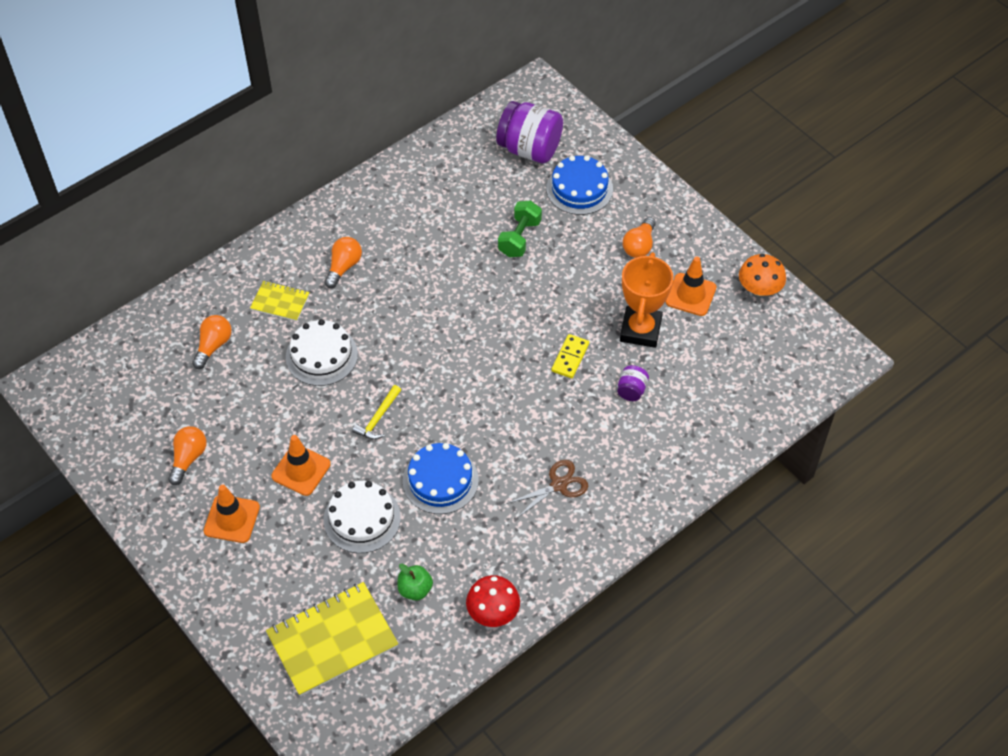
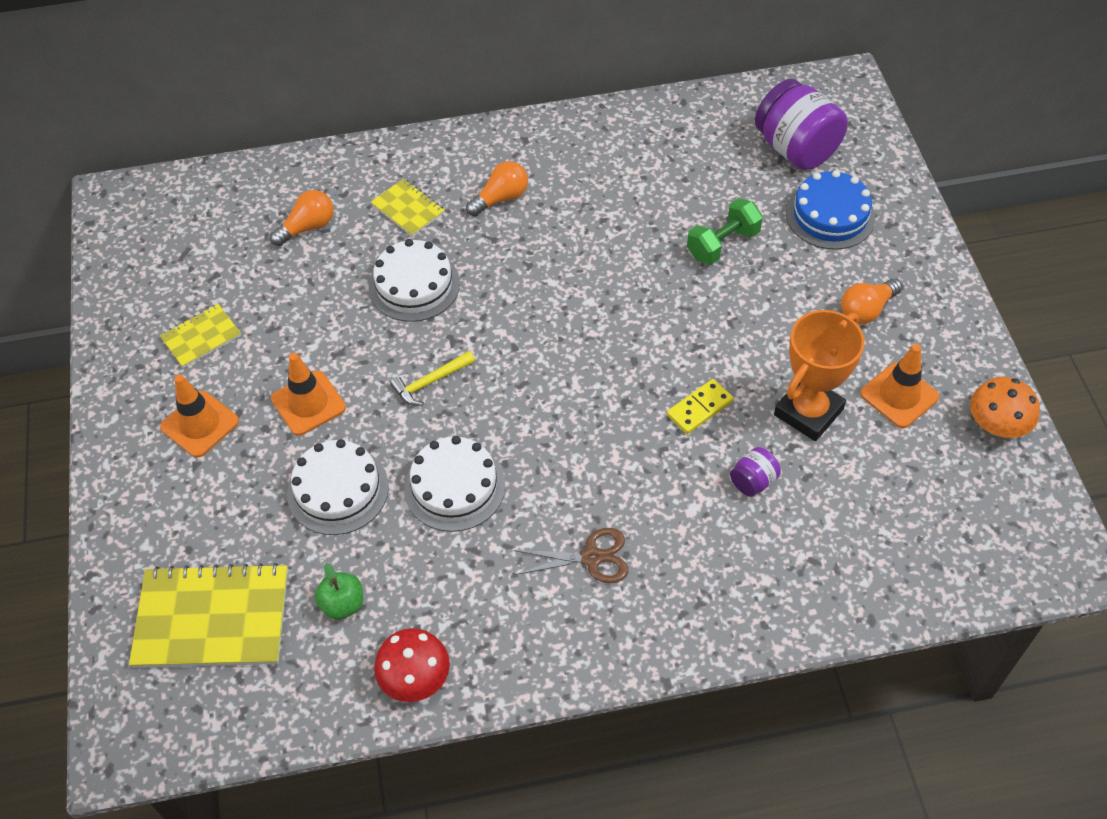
camera: 30 degrees right, 0 degrees up
(188, 458) = (201, 337): orange light bulb -> yellow notebook
(440, 480) = (454, 486): blue cake -> white cake

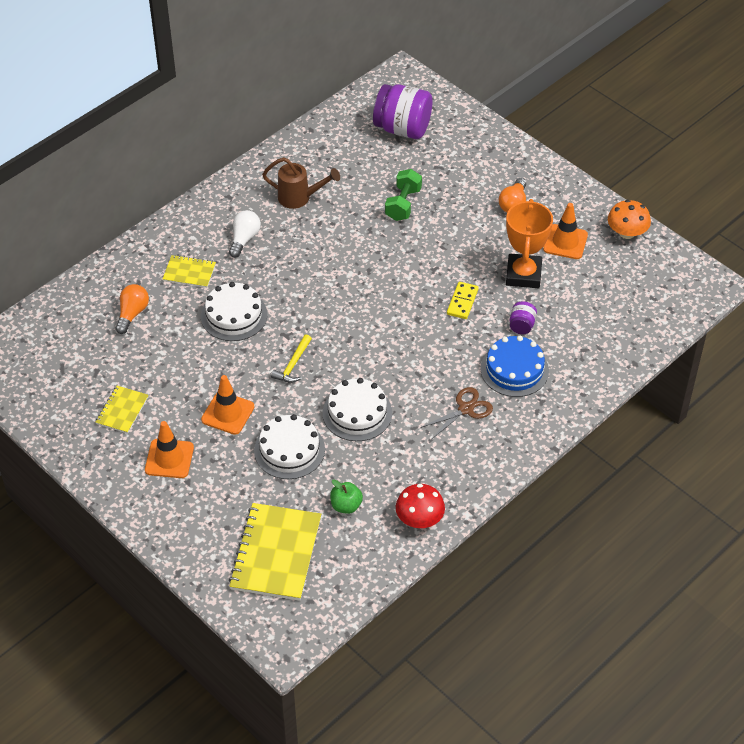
camera: 35 degrees left, 5 degrees down
(212, 618) = (276, 553): yellow notebook -> yellow notebook turned 45 degrees counterclockwise
(501, 198) = (244, 239): orange light bulb -> white light bulb
(604, 178) = (300, 198): none -> brown watering can
(830, 215) = (452, 159): blue cake -> blue cake (514, 369)

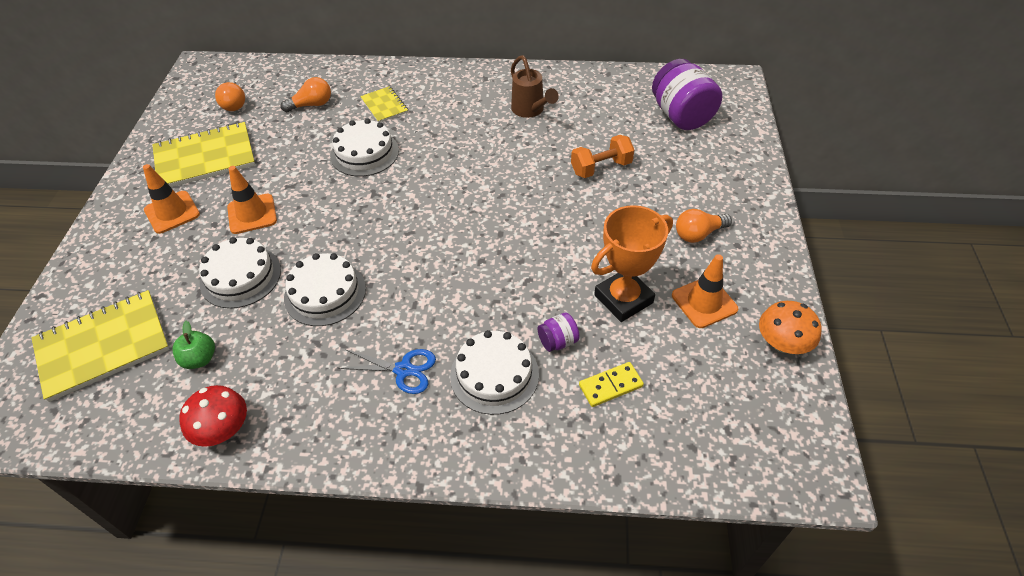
camera: 50 degrees right, 0 degrees up
(67, 360) = (234, 103): none -> orange light bulb
(122, 410) = (205, 158): yellow notebook -> yellow notebook, size x1.90
(244, 239) = (451, 110): white light bulb -> none
(293, 364) = (344, 217): yellow hammer -> none
(403, 204) = (601, 168): green dumbbell -> orange dumbbell
(462, 302) = (537, 277): yellow domino -> yellow domino (610, 386)
(465, 409) = (403, 370): brown scissors -> blue scissors
(514, 369) = (494, 374): blue cake -> white cake

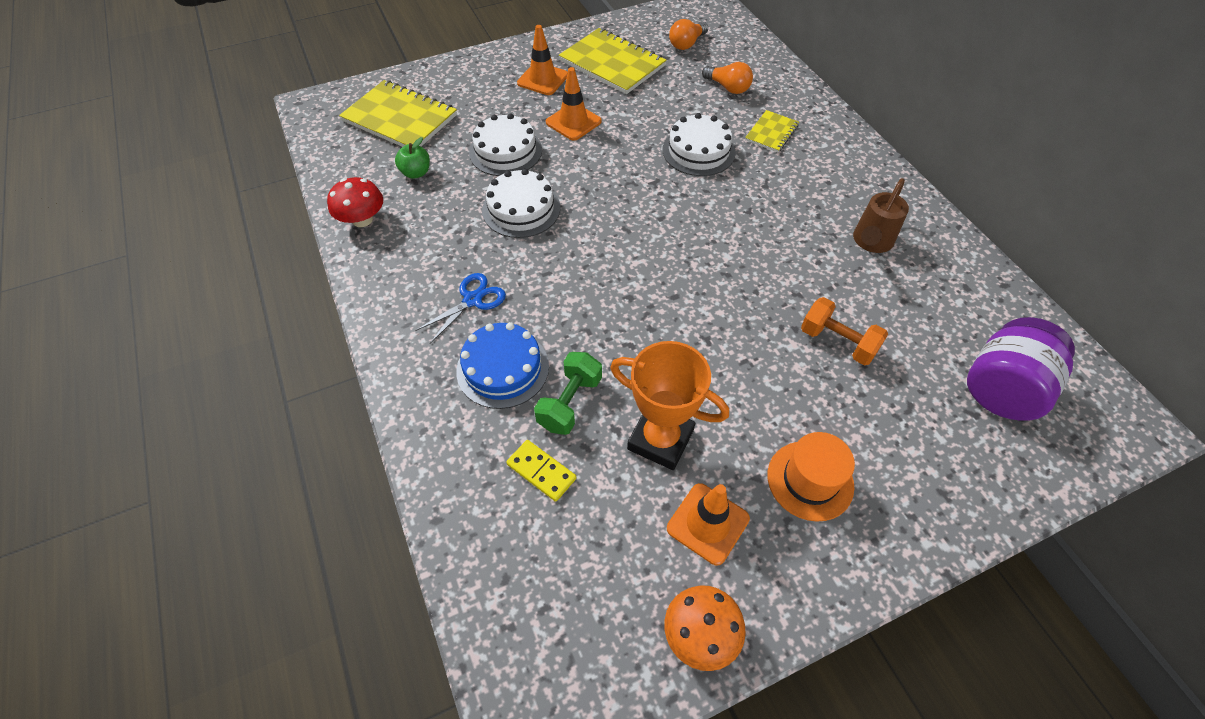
camera: 60 degrees right, 5 degrees up
(403, 370) = (472, 300): blue scissors -> blue scissors turned 120 degrees counterclockwise
(494, 374) = (503, 368): white cake -> blue cake
(558, 341) = (569, 403): purple jar -> green dumbbell
(698, 234) = (810, 480): orange light bulb -> orange hat

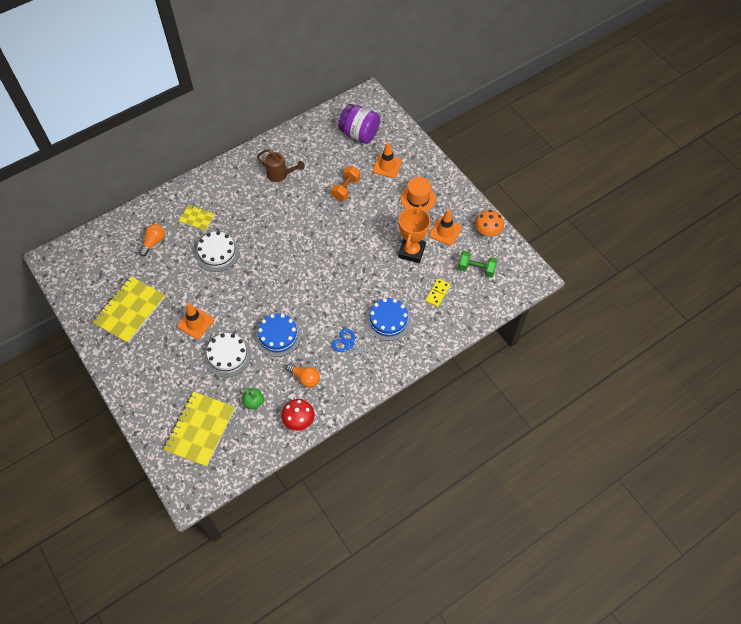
camera: 100 degrees left, 5 degrees up
(521, 209) = (278, 336): white cake -> blue cake
(542, 79) = (150, 350): orange traffic cone -> orange traffic cone (387, 166)
(569, 403) = (401, 289): green dumbbell -> green dumbbell (476, 269)
(686, 44) = (105, 269): orange light bulb -> orange light bulb (305, 378)

